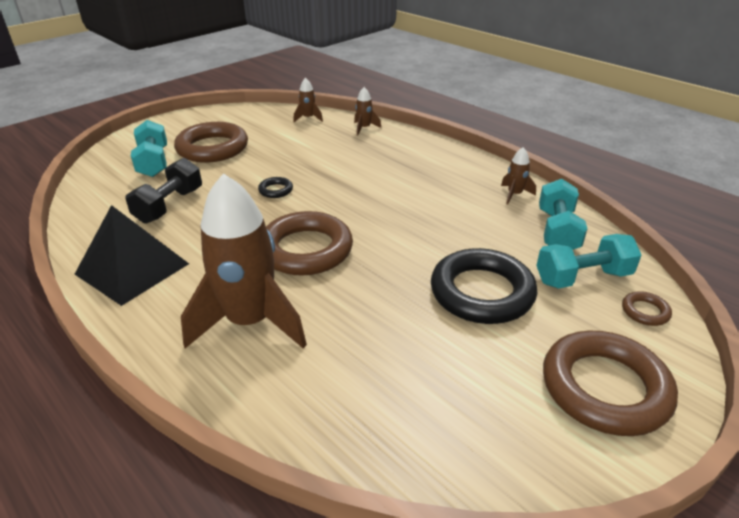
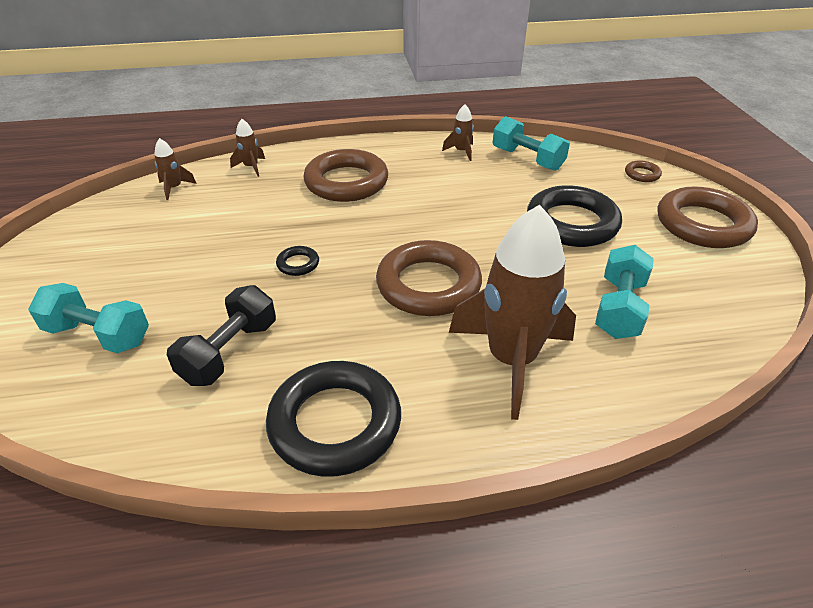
camera: 55 degrees left, 5 degrees up
(132, 268) = (335, 423): black pyramid -> black ring
(169, 206) = (230, 352): black dumbbell -> black dumbbell turned 60 degrees clockwise
(212, 148) = (137, 275): brown ring -> brown ring (346, 182)
(583, 278) = (589, 177): turquoise dumbbell -> turquoise dumbbell (619, 308)

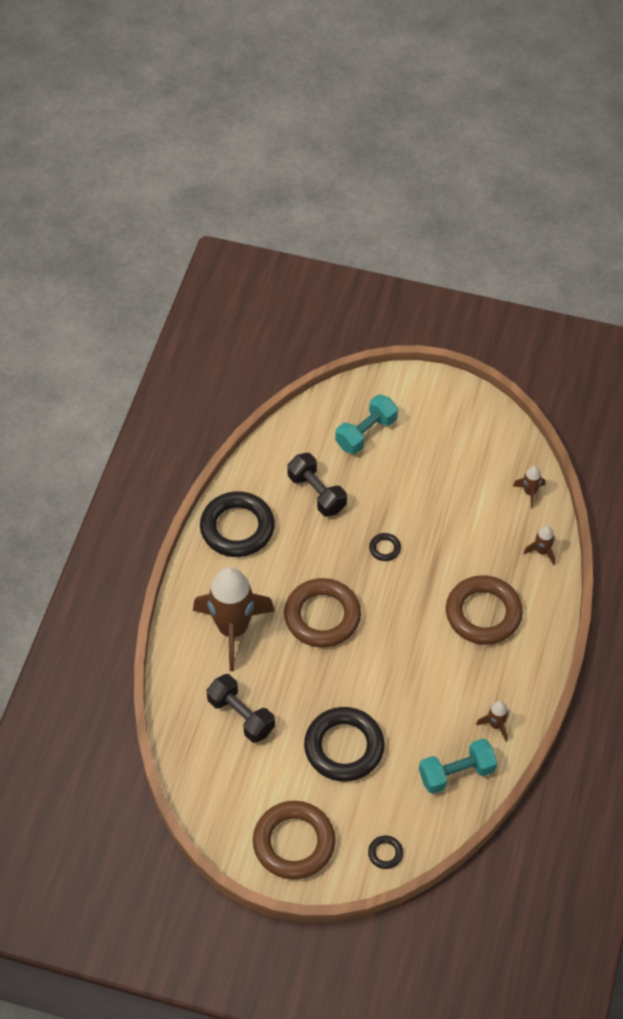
camera: 115 degrees right, 15 degrees up
(619, 308) = (241, 716): turquoise dumbbell -> black dumbbell
(642, 174) = (385, 853): brown ring -> black ring

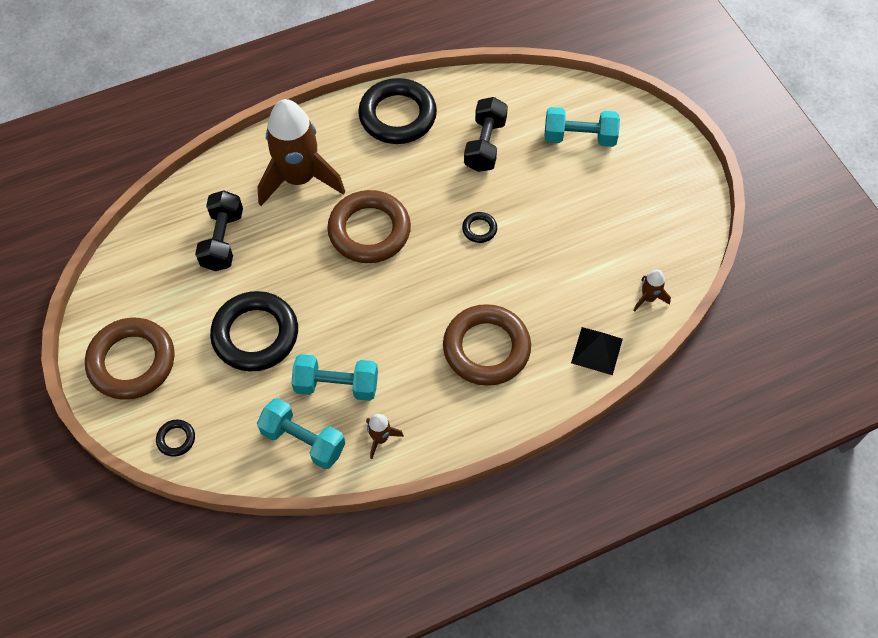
camera: 50 degrees right, 5 degrees up
(431, 724) = (336, 385): none -> turquoise dumbbell
(542, 551) = (596, 350): brown rocket -> black pyramid

